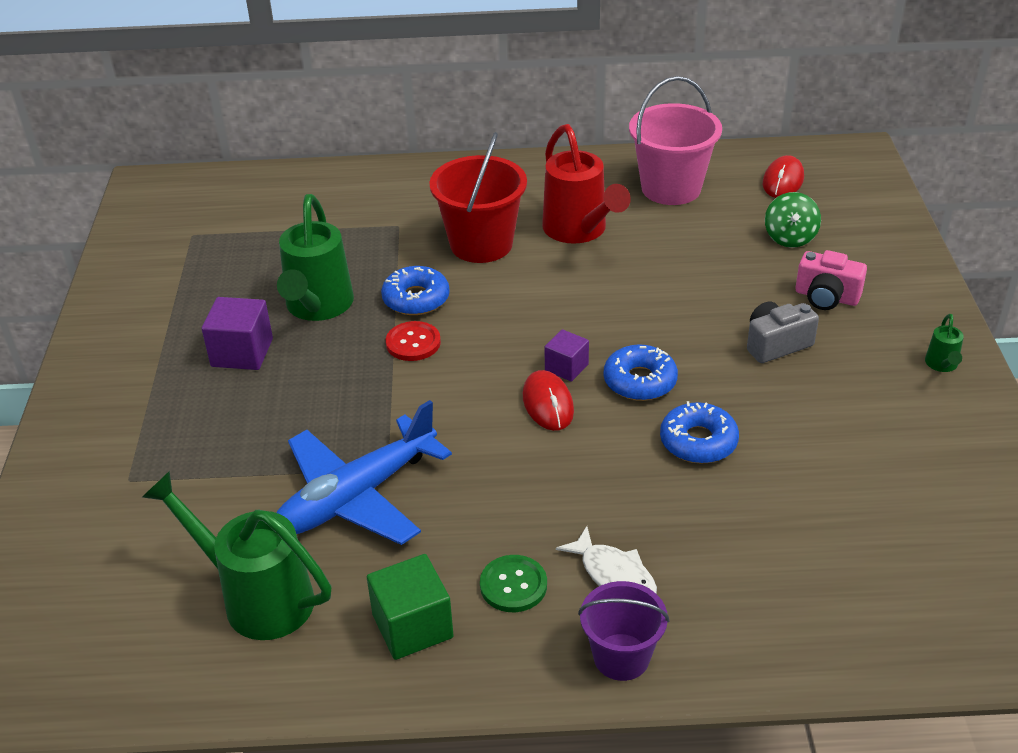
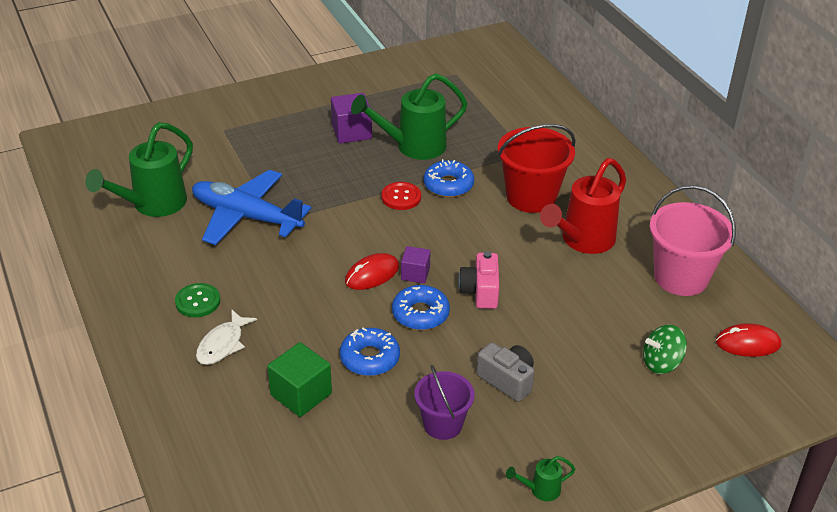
camera: 65 degrees right, 0 degrees up
(257, 597) = (153, 205): green watering can -> green watering can turned 150 degrees counterclockwise
(412, 626) = (151, 269): green cube -> green cube (301, 394)
(621, 657) = (155, 363): purple bucket -> purple bucket (442, 424)
(826, 297) = (590, 400): pink camera -> pink camera (480, 291)

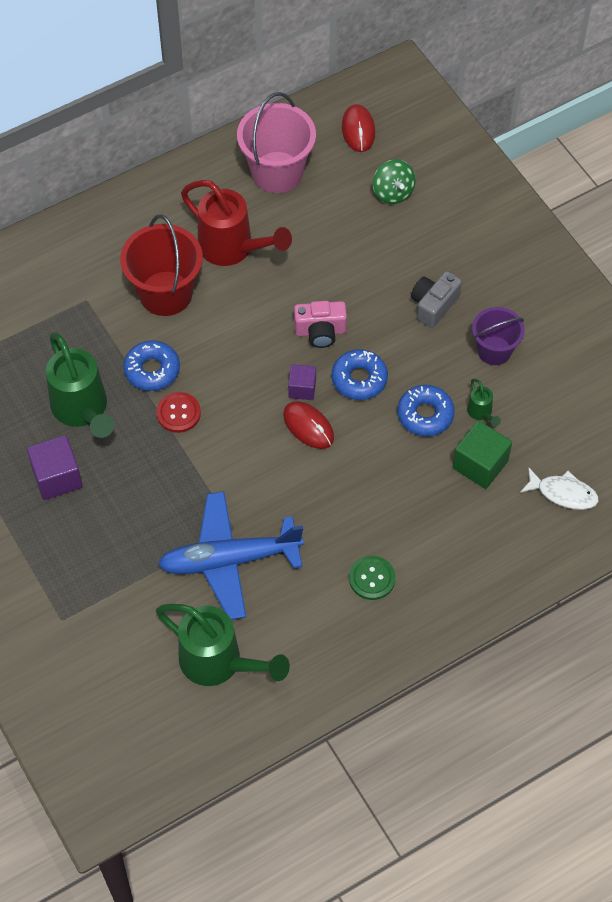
camera: 95 degrees left, 20 degrees up
(222, 344) = (428, 542): white fish -> white fish (563, 493)
(246, 217) = (229, 560): blue plane -> blue plane turned 60 degrees clockwise
(540, 490) = (550, 278): green watering can -> green watering can (481, 413)

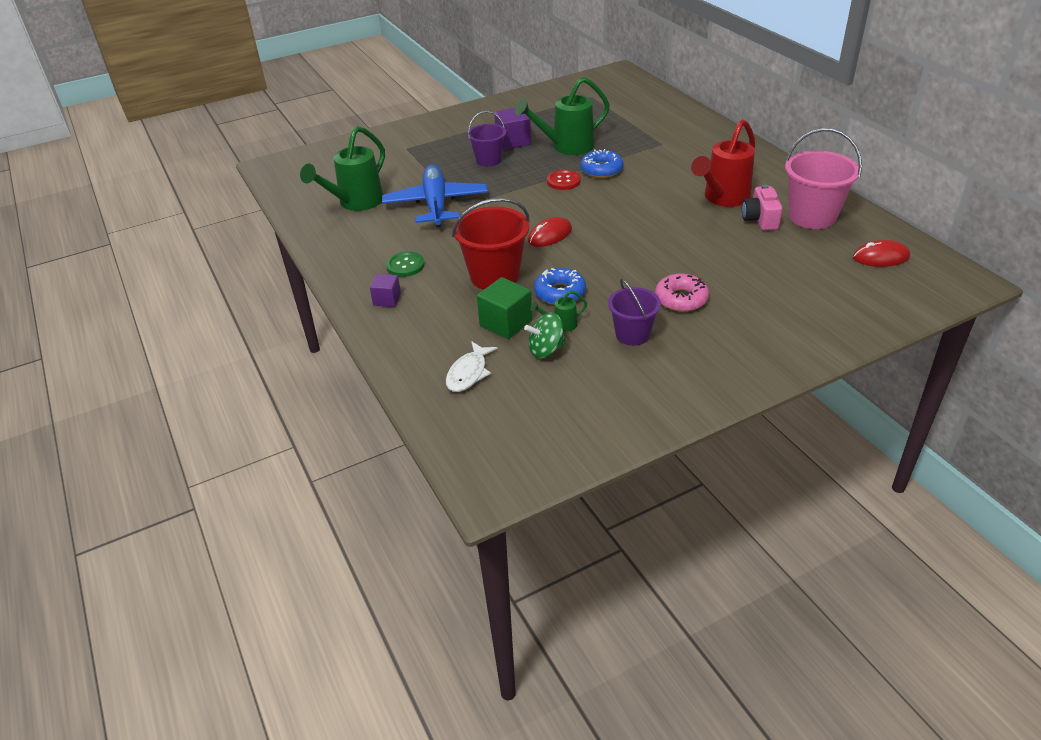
camera: 95 degrees right, 20 degrees down
(111, 505) = (488, 160): none -> purple bucket
(165, 293) = (672, 172): red bucket -> red bucket (494, 276)
(302, 388) = (586, 232): purple cube -> purple cube (387, 299)
(320, 331) = (644, 240): pink camera -> pink camera (760, 219)
(359, 379) = (596, 259): blue donut -> none
(393, 192) = (810, 277): green spinning top -> green spinning top (546, 350)
(433, 305) = (681, 299): grey camera -> pink donut

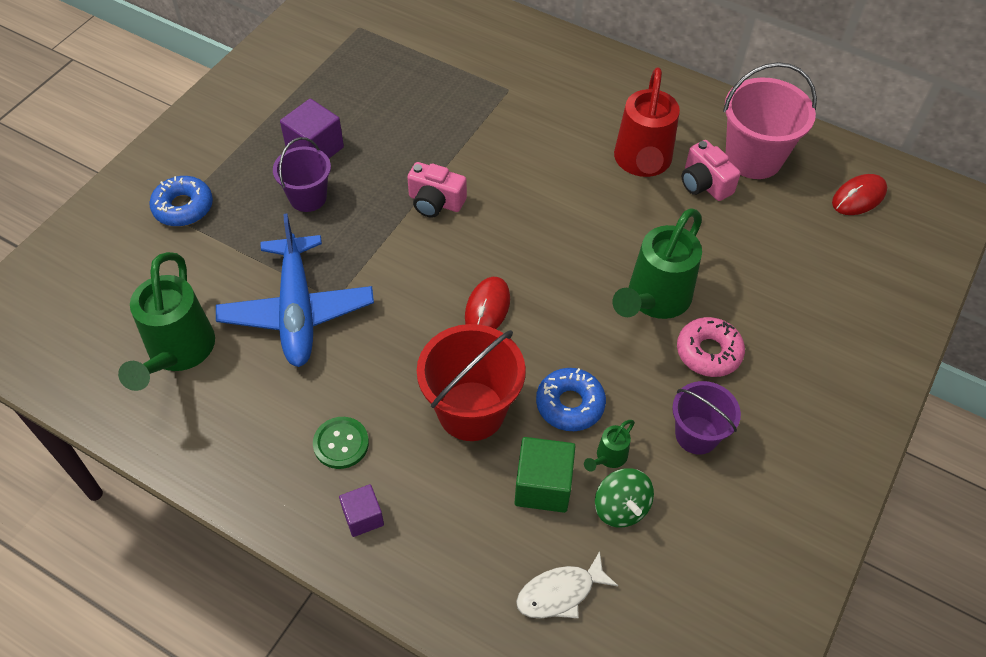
camera: 35 degrees left, 15 degrees up
(436, 204) = (297, 311): blue plane -> blue plane turned 150 degrees counterclockwise
(469, 373) = (560, 593): white fish -> white fish turned 75 degrees clockwise
(546, 350) = (621, 508): green spinning top -> green spinning top turned 60 degrees counterclockwise
(563, 181) = (435, 202): red button -> pink camera
(566, 147) = (394, 135): green watering can -> green watering can (654, 300)
(601, 170) = (468, 164): blue donut -> blue donut (183, 207)

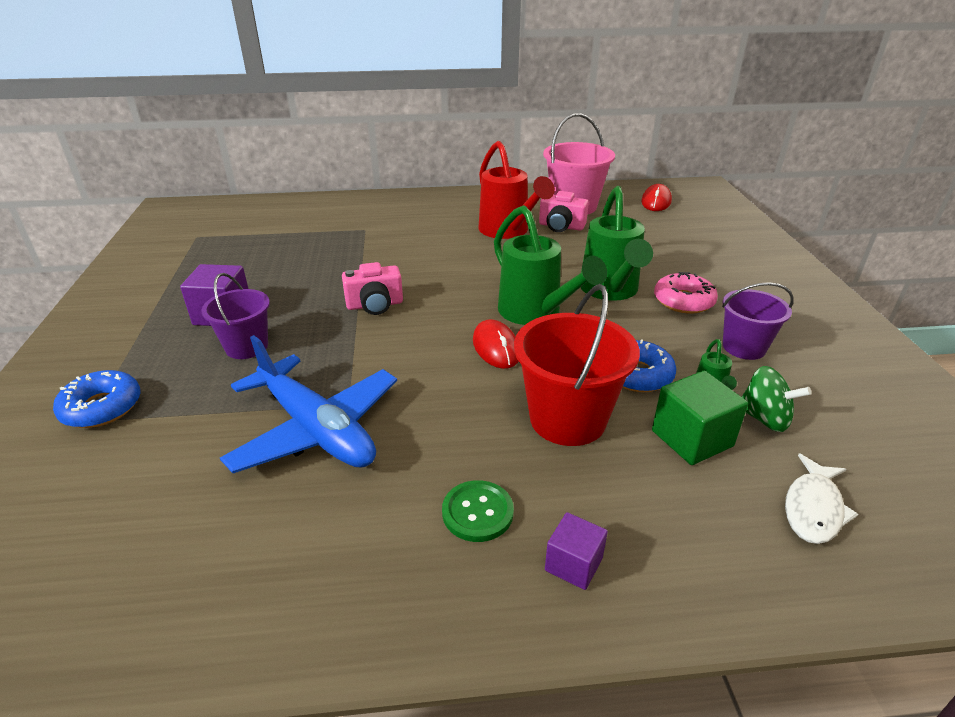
camera: 35 degrees left, 20 degrees down
(178, 353) = (198, 535): green watering can -> green watering can (535, 313)

